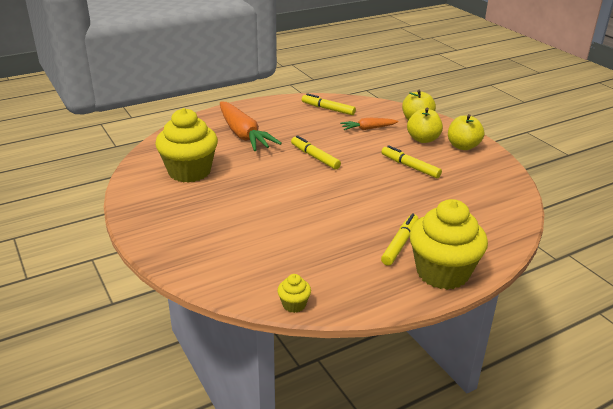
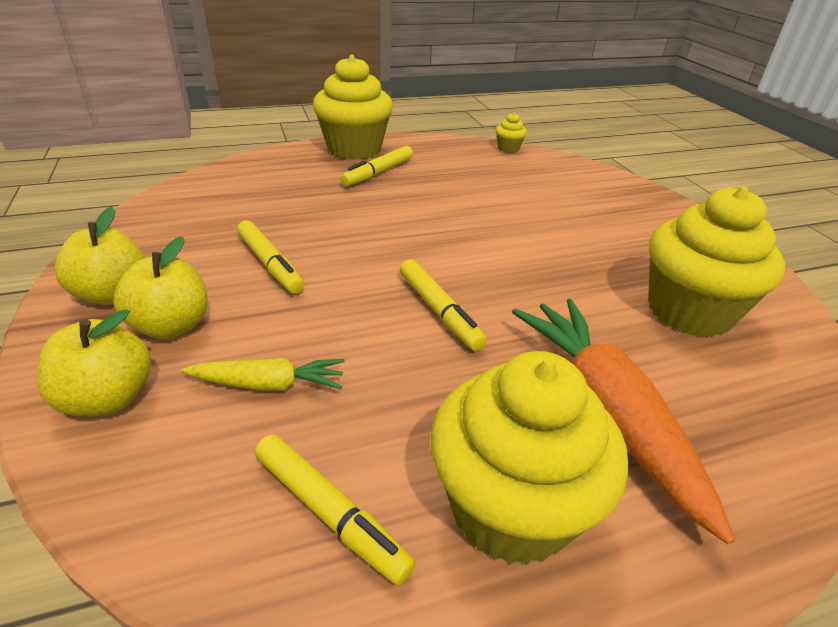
camera: 170 degrees left, 5 degrees up
(277, 114) = (510, 507): none -> yellow cupcake
(368, 129) = (268, 384): orange carrot -> yellow carrot

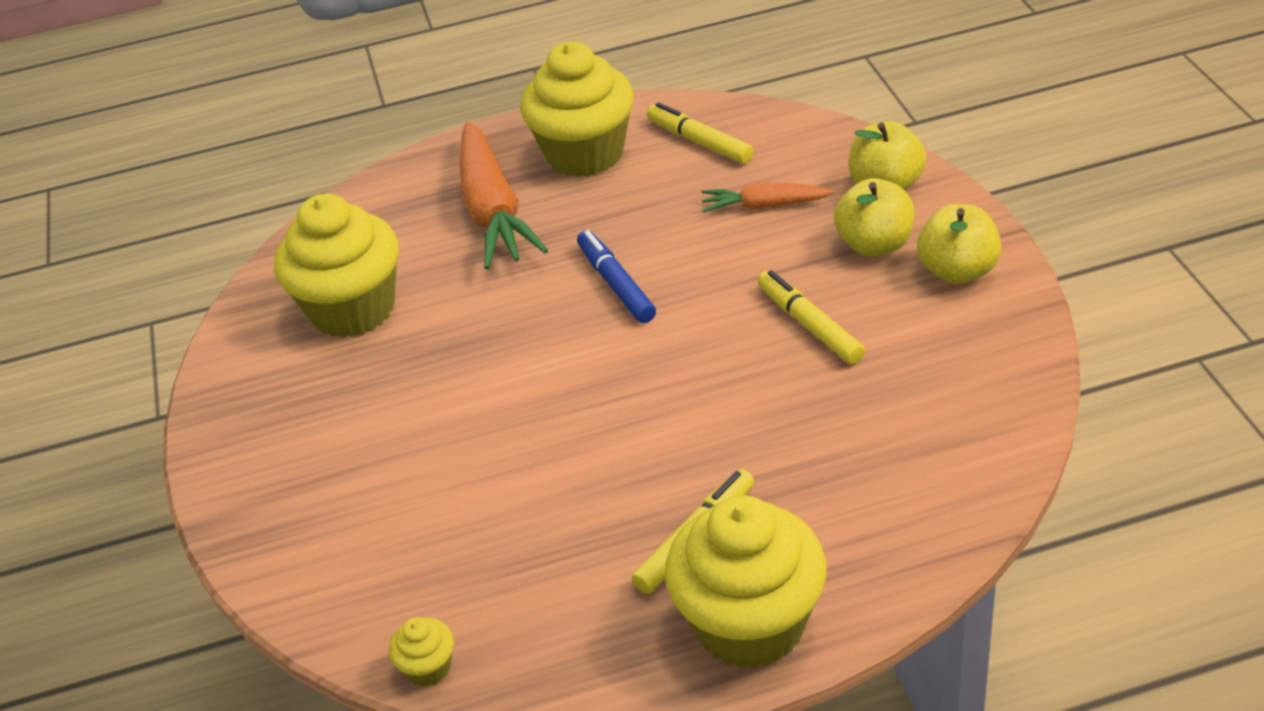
camera: 170 degrees left, 5 degrees up
(268, 384) = (764, 206): yellow carrot -> orange carrot
(439, 311) = (616, 284): yellow marker -> blue marker

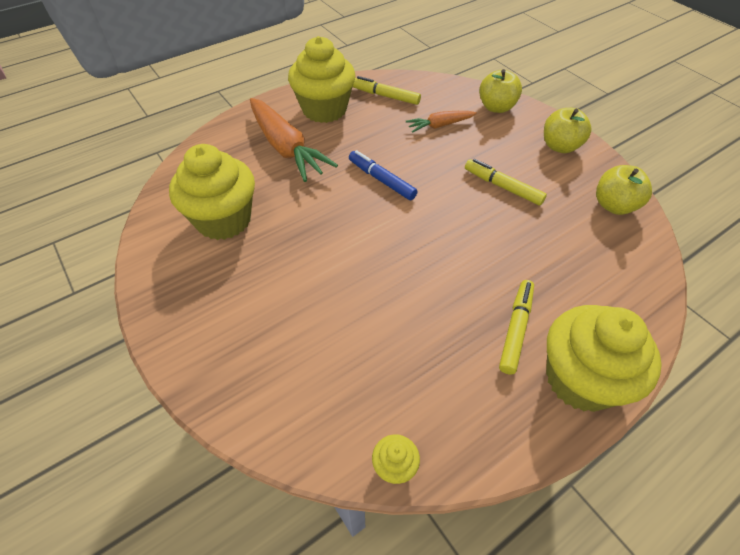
camera: 25 degrees left, 10 degrees up
(874, 244) = (509, 138): yellow apple -> yellow apple (614, 205)

